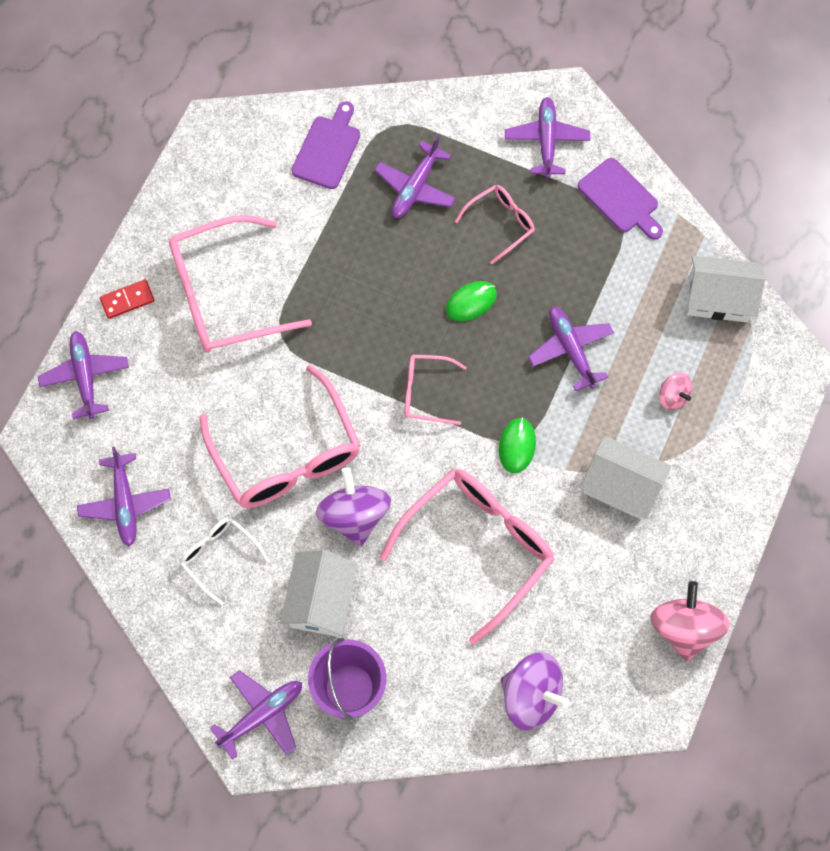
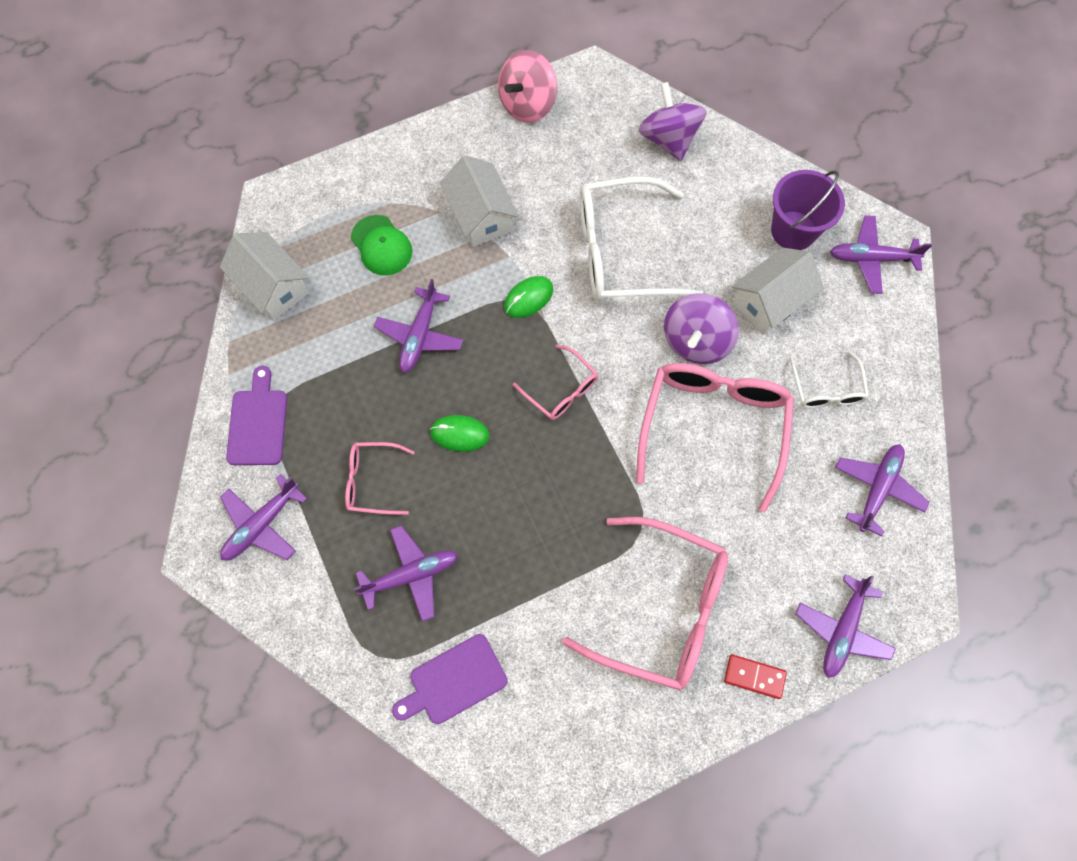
camera: 140 degrees left, 0 degrees up
(476, 548) = (623, 252): pink glasses -> white glasses
(673, 396) = (381, 245): pink spinning top -> green cap

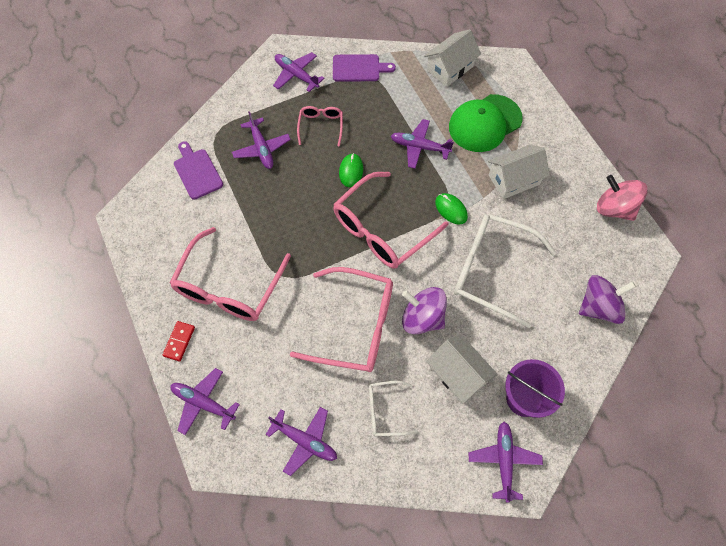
camera: 90 degrees right, 5 degrees down
(381, 245) = (484, 123): green cap -> green cap, size x1.64
(560, 389) = (383, 229): pink glasses -> pink glasses, size x1.98
(623, 252) = (493, 271): white glasses -> white glasses turned 60 degrees counterclockwise

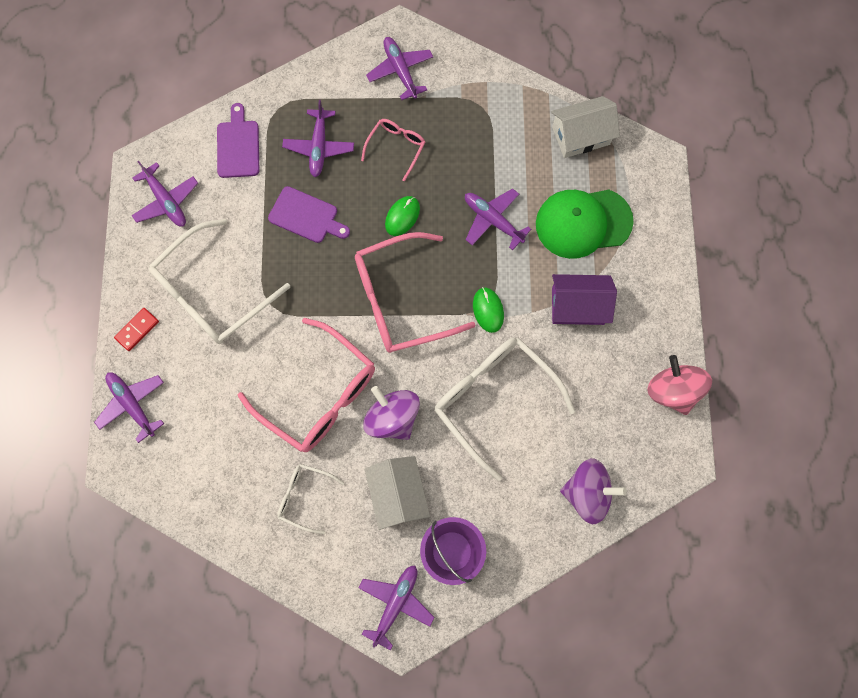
camera: 25 degrees right, 10 degrees up
(229, 285) = (213, 292): pink glasses -> white glasses
(305, 441) = (211, 490): purple plane -> purple plane (166, 201)
(359, 68) = (475, 91): purple cutting board -> purple cutting board (306, 216)
(514, 180) = (577, 306): white house -> purple house

